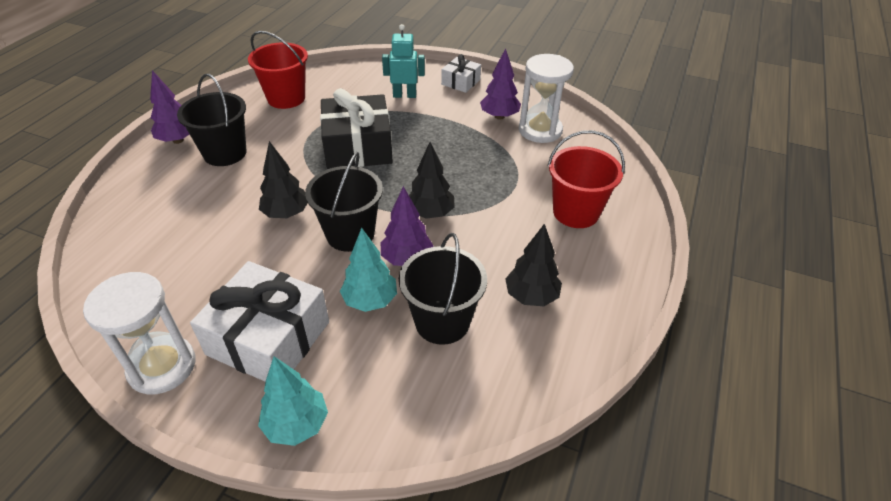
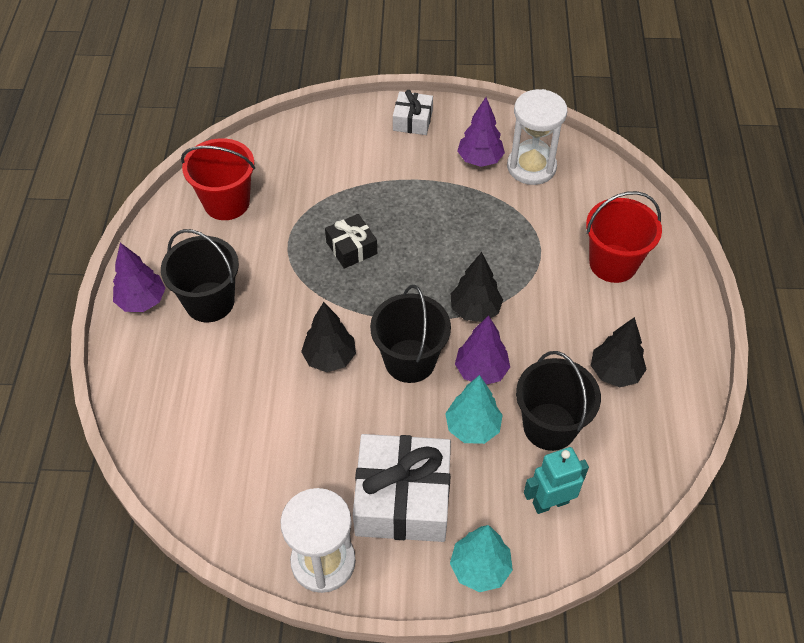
camera: 20 degrees left, 10 degrees up
(358, 147) = (351, 248): black gift -> black gift, size x0.52
(404, 95) = (360, 158): turquoise robot -> turquoise robot (550, 502)

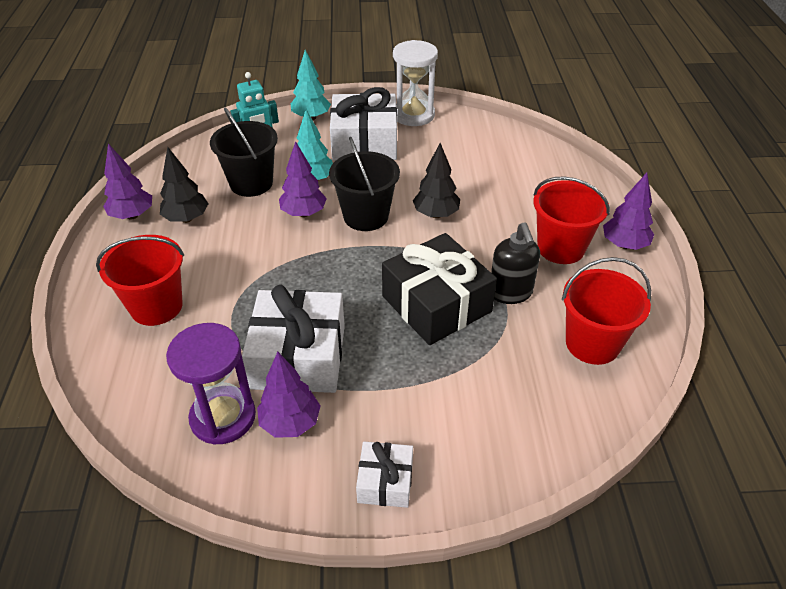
camera: 175 degrees right, 10 degrees down
(209, 302) = (561, 248): black bucket -> red bucket
(279, 254) = (510, 293): none -> black soap dispenser
(351, 248) = (436, 304): black gift -> black gift, size x1.93
(475, 310) = (306, 256): black tree -> none
(477, 208) = (298, 357): none -> white gift
(531, 167) = (223, 417): white hourglass -> purple hourglass
(680, 382) = (132, 215): none -> purple tree

